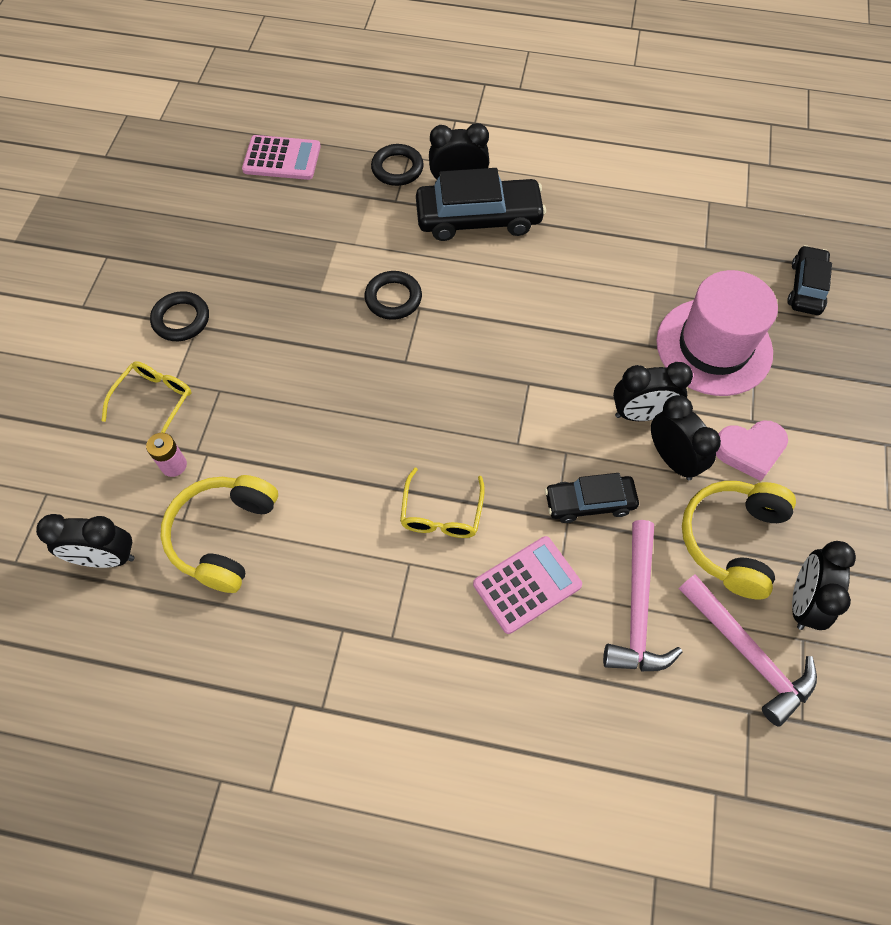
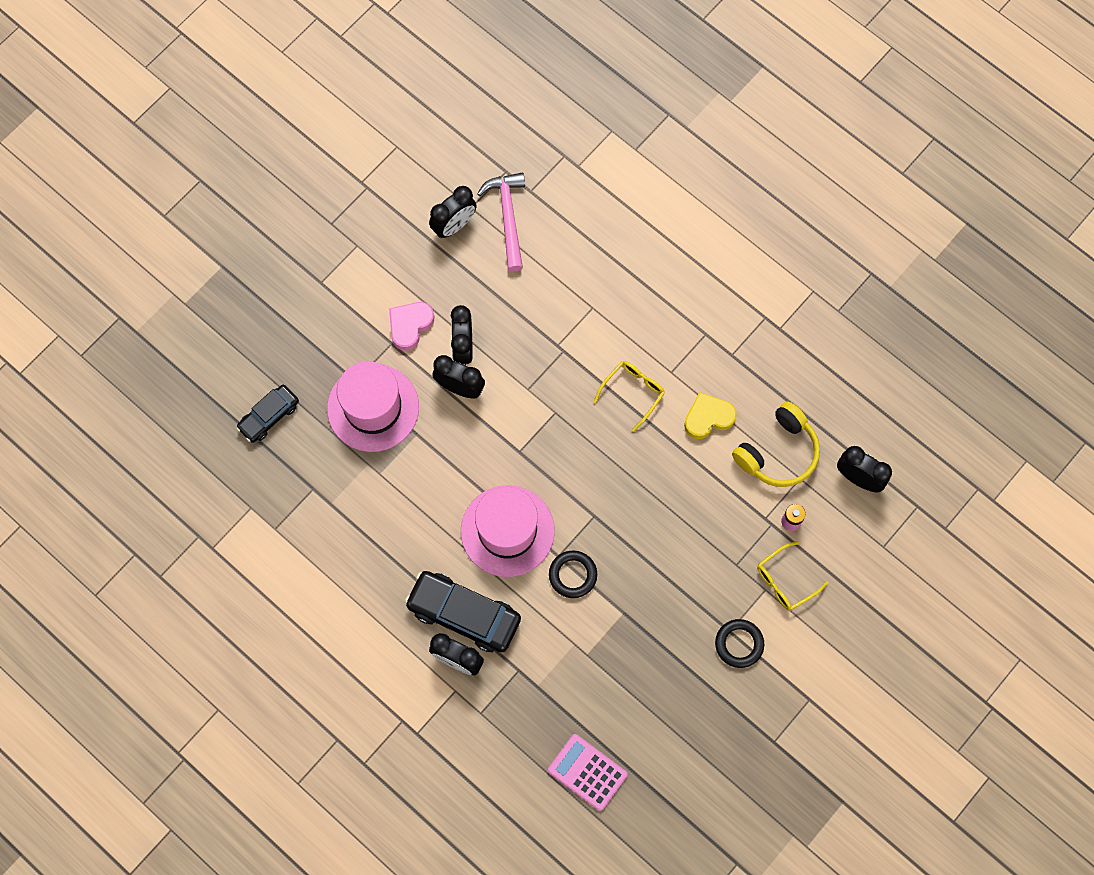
camera: 150 degrees left, 10 degrees up
(332, 532) = (708, 417): none -> yellow heart
(397, 168) = (497, 705): black ring -> none
(487, 304) = (507, 531): none -> pink hat
(527, 584) = (607, 321): pink calculator -> none
(589, 502) = (536, 349): black car -> none
(638, 609) = (552, 273): pink hammer -> none
(732, 540) = (466, 279): yellow headphones -> none
(749, 450) = (410, 325): pink heart -> pink heart turned 75 degrees counterclockwise

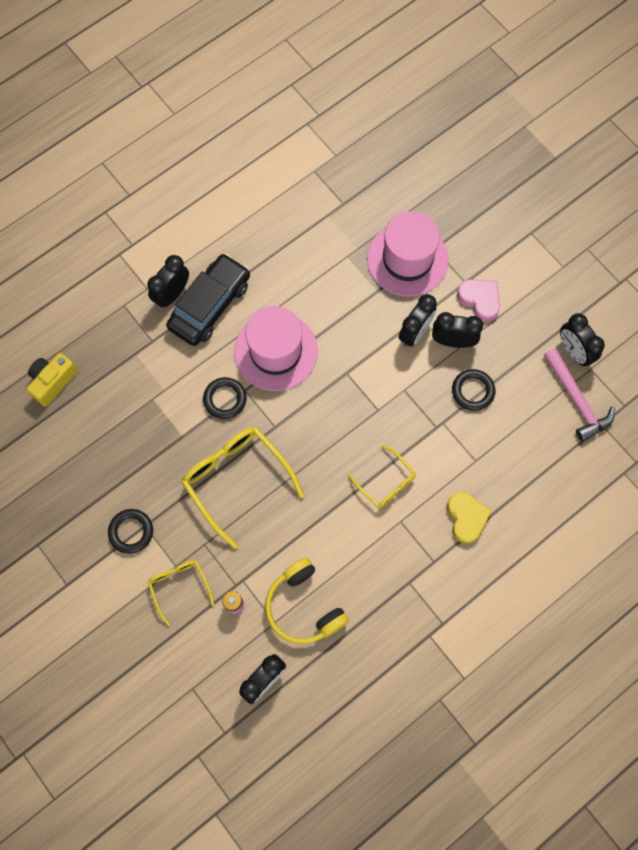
camera: 100 degrees right, 0 degrees up
(269, 416) = (413, 178): black car -> none
(507, 217) = (577, 400): pink hammer -> pink hammer turned 60 degrees clockwise
(516, 320) = (473, 391): none -> black ring
(587, 772) = (53, 382): pink calculator -> yellow camera
(661, 544) = (237, 480): none -> yellow glasses
(708, 417) = (350, 547): yellow heart -> yellow heart (466, 517)

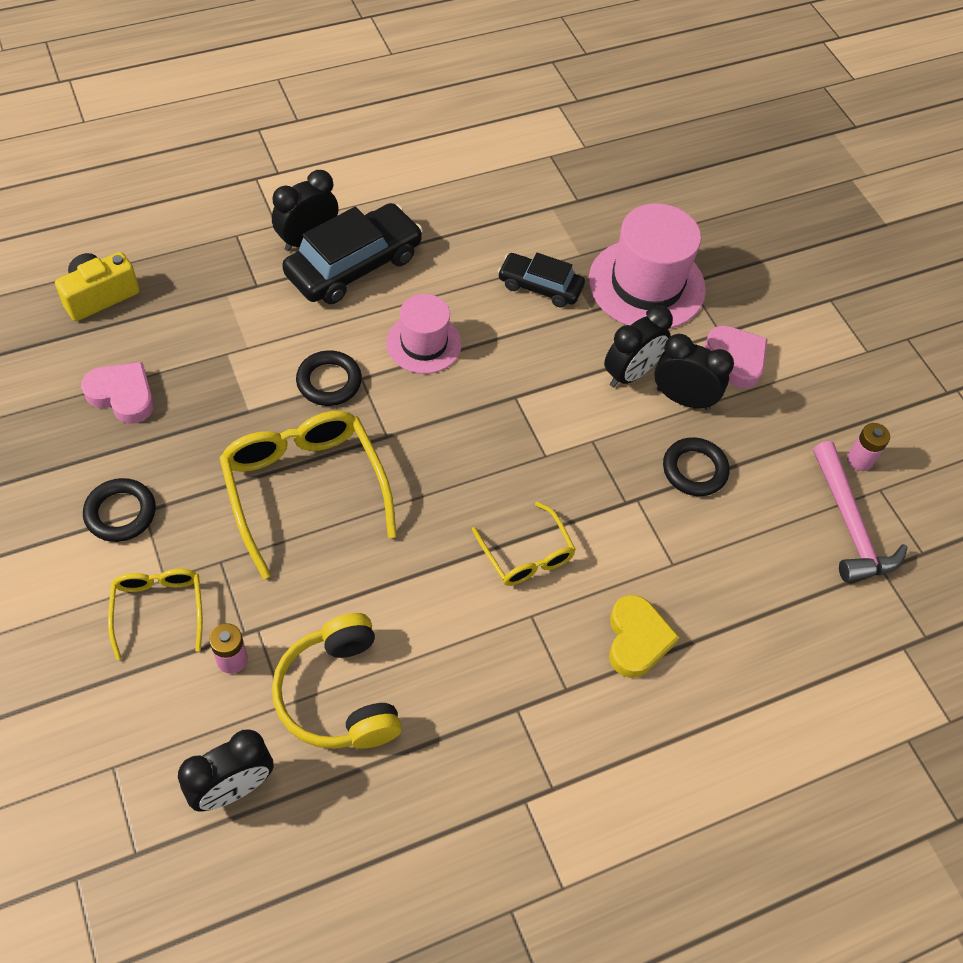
camera: 10 degrees right, 15 degrees down
(98, 450) = (122, 395): none -> pink heart
(276, 351) = (423, 343): pink hat -> pink hat, size x0.61
(337, 283) = (540, 286): none -> black car
(574, 351) = (859, 460): black clock -> pink battery

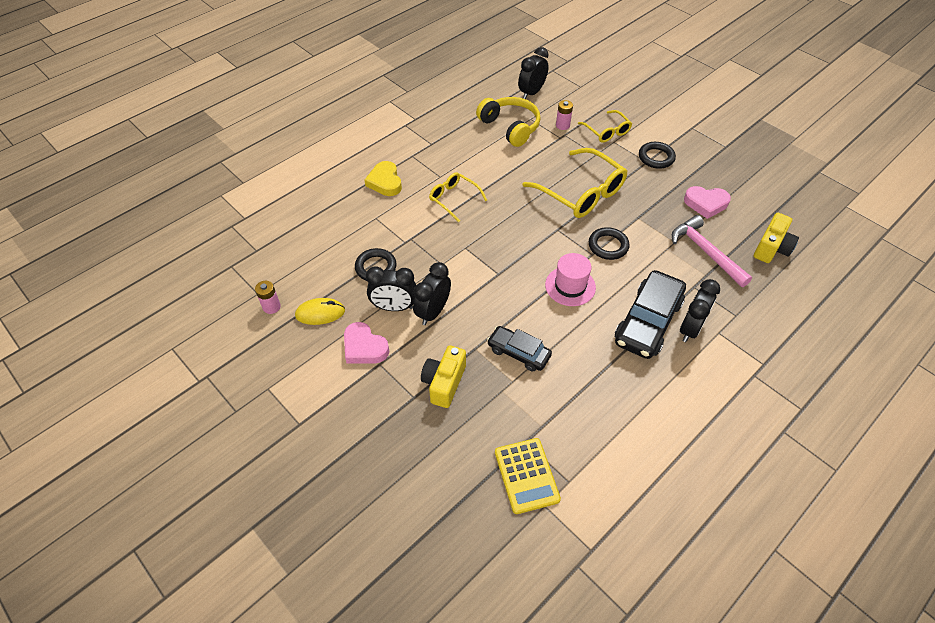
camera: 165 degrees right, 5 degrees down
(540, 286) = (518, 352): black car -> black car turned 150 degrees counterclockwise
(591, 173) = (526, 475): none -> yellow calculator
(646, 284) = (444, 383): pink hat -> yellow camera
(789, 426) = (320, 313): none -> yellow mouse
(850, 524) = (276, 267): pink hammer -> pink hammer (705, 252)

